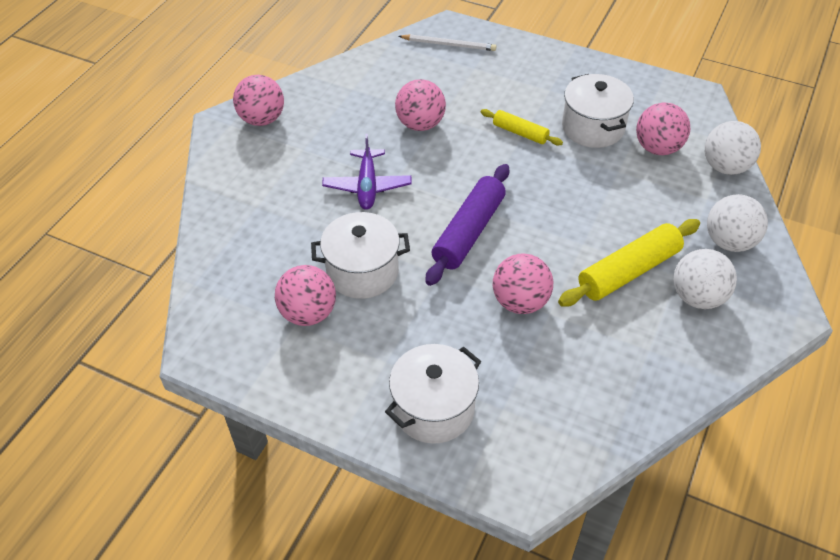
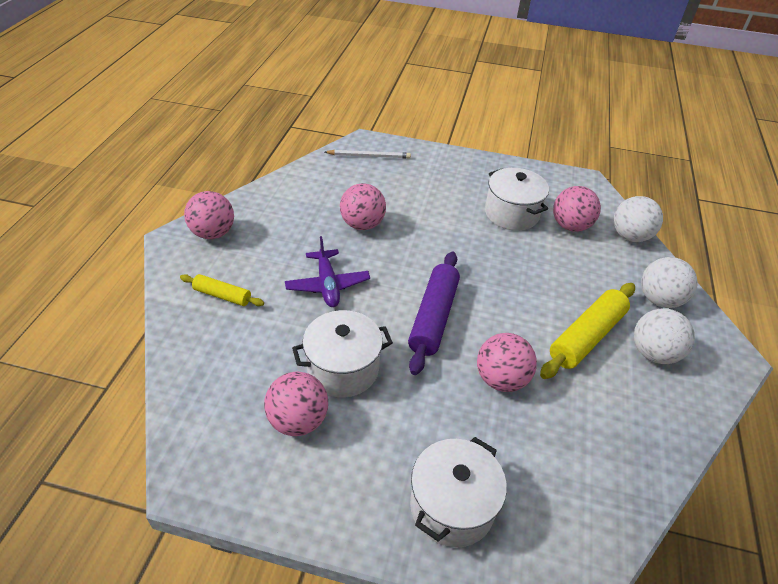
camera: 15 degrees left, 5 degrees down
(520, 133) = (452, 224): yellow rolling pin -> yellow rolling pin (222, 295)

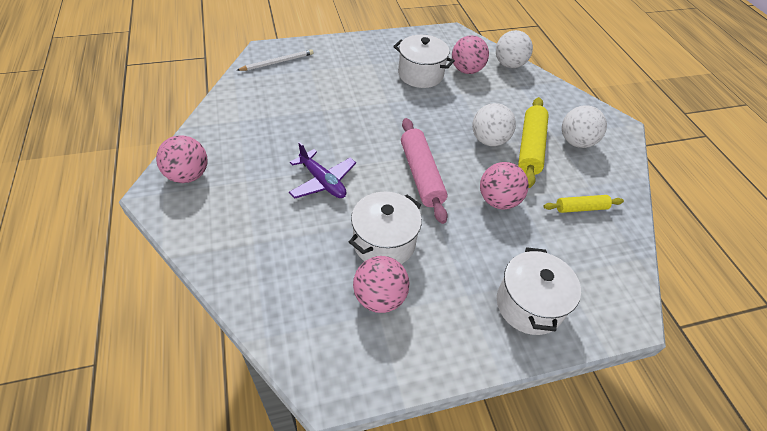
camera: 30 degrees left, 5 degrees up
(222, 295) = (239, 226): yellow rolling pin -> yellow rolling pin (581, 208)
(362, 224) = (314, 122): pink ball -> none
(433, 317) = (421, 175): purple rolling pin -> pink rolling pin
(659, 299) = (555, 103): white ball -> white ball (489, 140)

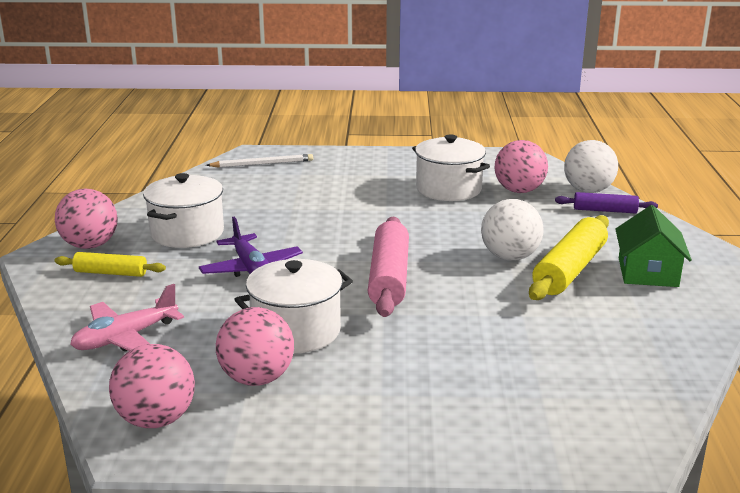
camera: 20 degrees right, 25 degrees down
(266, 275) = (125, 338): none -> pink plane
(498, 201) = (486, 314): pink ball -> pink ball (156, 419)
(527, 84) = (605, 210): none -> purple rolling pin
(529, 305) = (468, 417): white pot -> white pot (187, 233)
(576, 142) = (647, 272): white ball -> green house
(581, 208) = (613, 336): yellow rolling pin -> yellow rolling pin (111, 273)

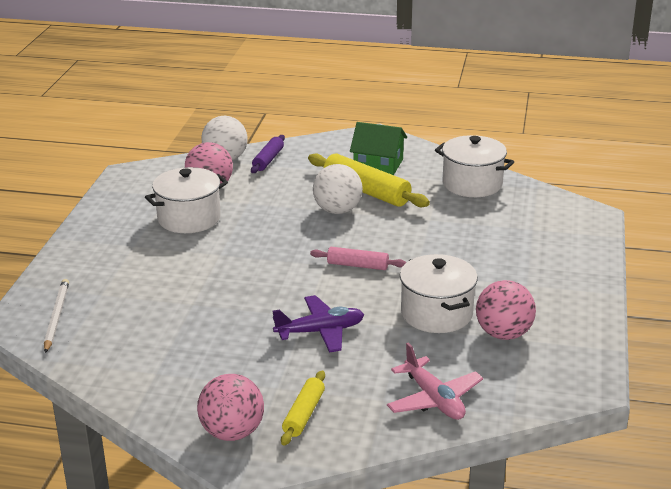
camera: 80 degrees left, 5 degrees up
(156, 419) = (555, 379): pink ball -> none
(187, 233) = (226, 368): white pot -> white pot (472, 184)
(389, 278) = (357, 265): pink rolling pin -> pink rolling pin, size x0.57

